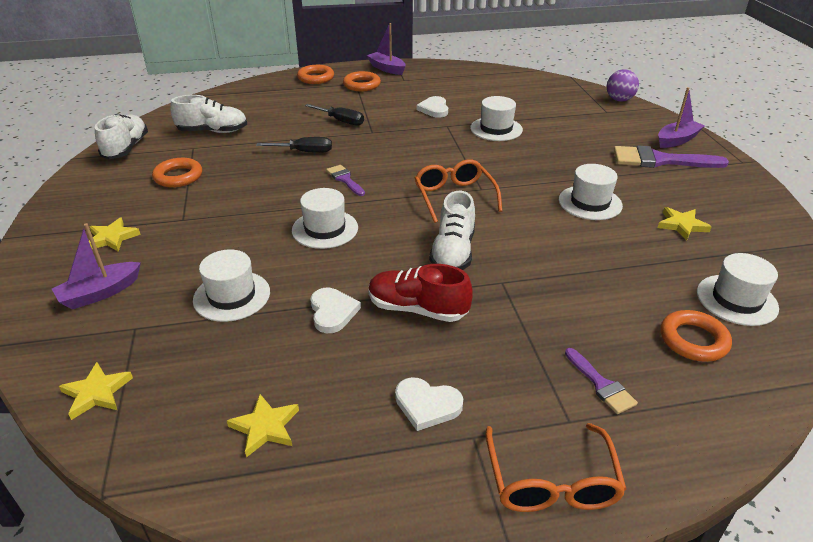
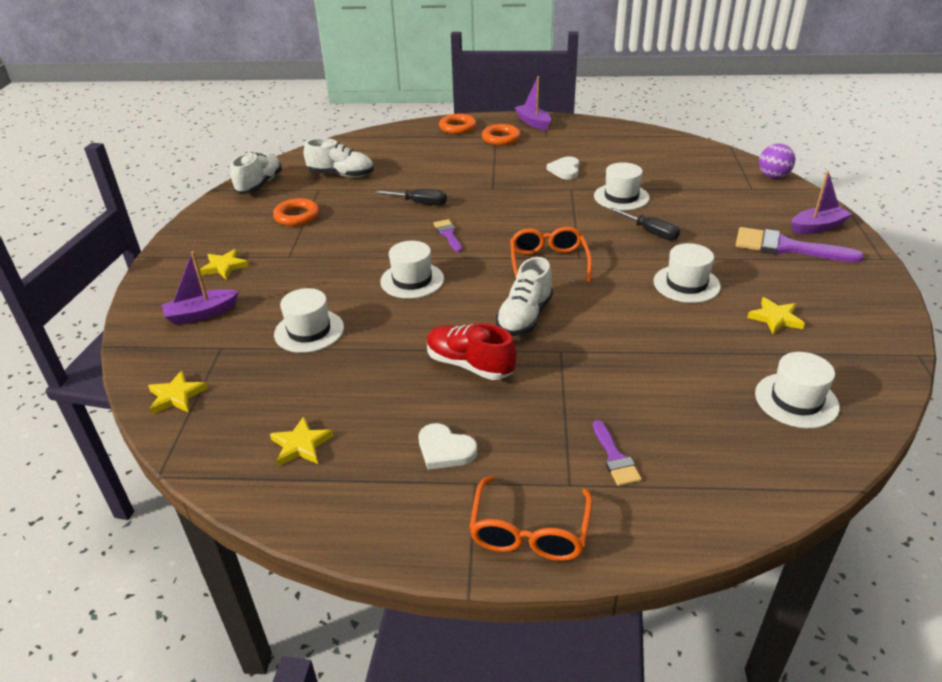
camera: 15 degrees right, 0 degrees up
(332, 312) = (392, 357): white heart -> none
(341, 121) = (466, 175): black screwdriver -> black screwdriver (650, 232)
(693, 340) = (729, 432): orange ring -> none

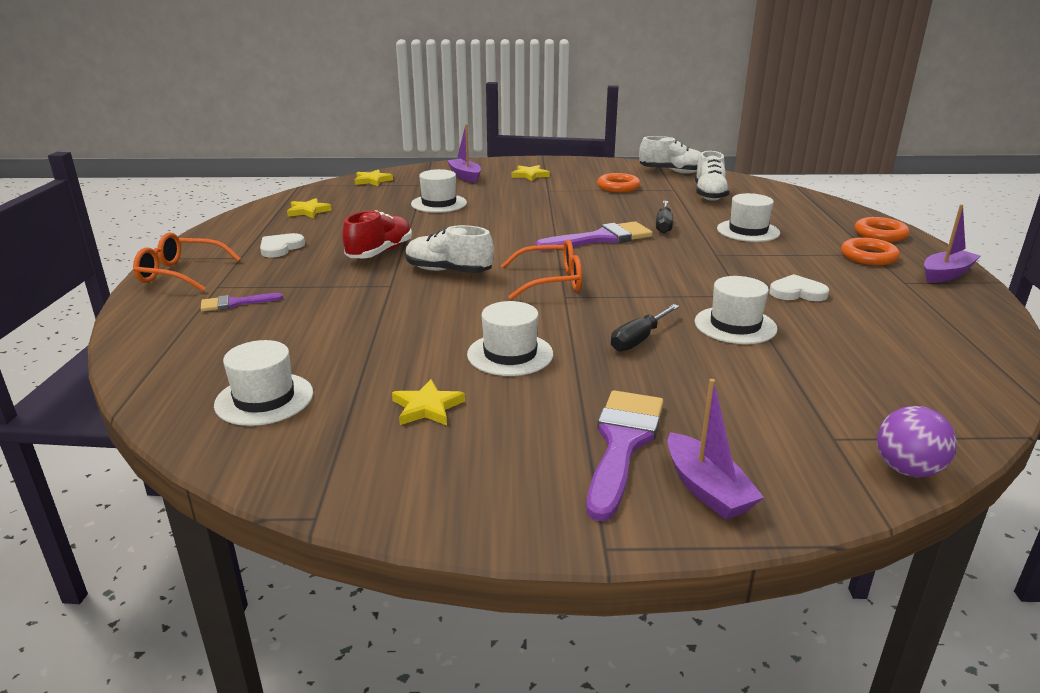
camera: 85 degrees right, 10 degrees down
(412, 280) = (513, 229): white hat -> white hat (748, 231)
(448, 234) = (601, 238): purple brush -> purple brush, size x1.87

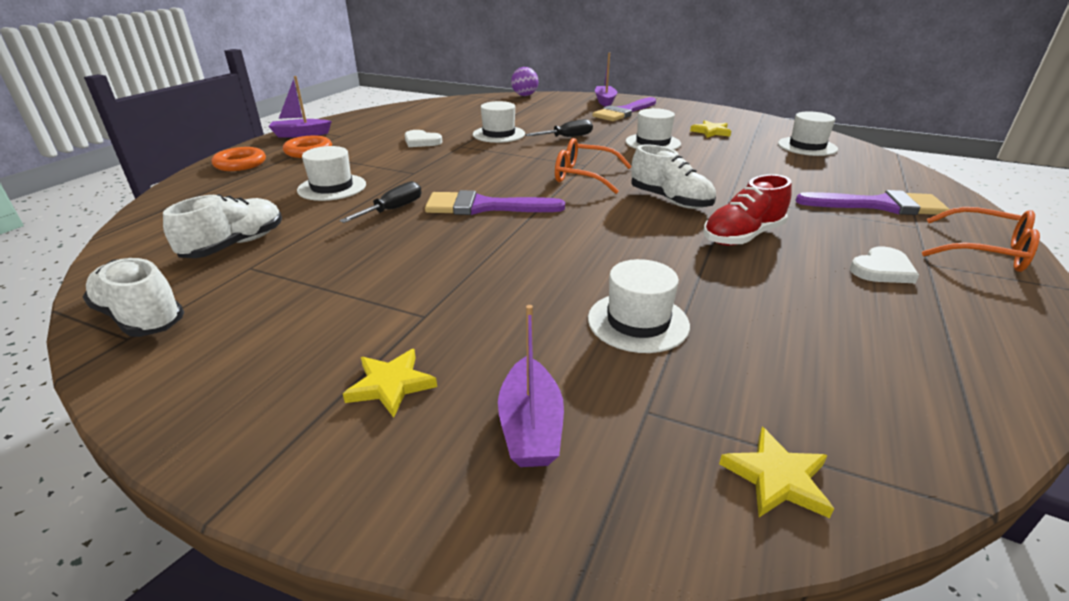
camera: 155 degrees left, 5 degrees up
(235, 303) = (879, 205): purple brush -> purple brush, size x1.87
(308, 211) = (890, 357): yellow star -> none
(618, 187) = (308, 294): orange ring -> none

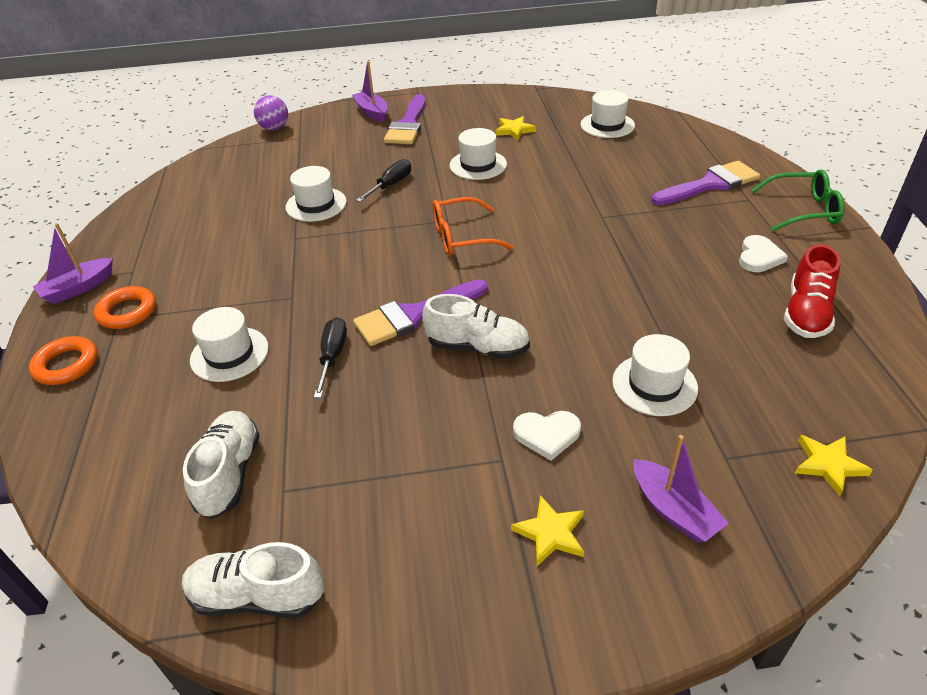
camera: 30 degrees left, 10 degrees up
(421, 141) = (244, 246): white heart -> white heart (547, 435)
(670, 200) = (561, 240): white shoe -> white shoe (477, 347)
(742, 236) = (648, 261): red shoe -> red shoe (806, 313)
(984, 251) = (802, 210): orange glasses -> green glasses

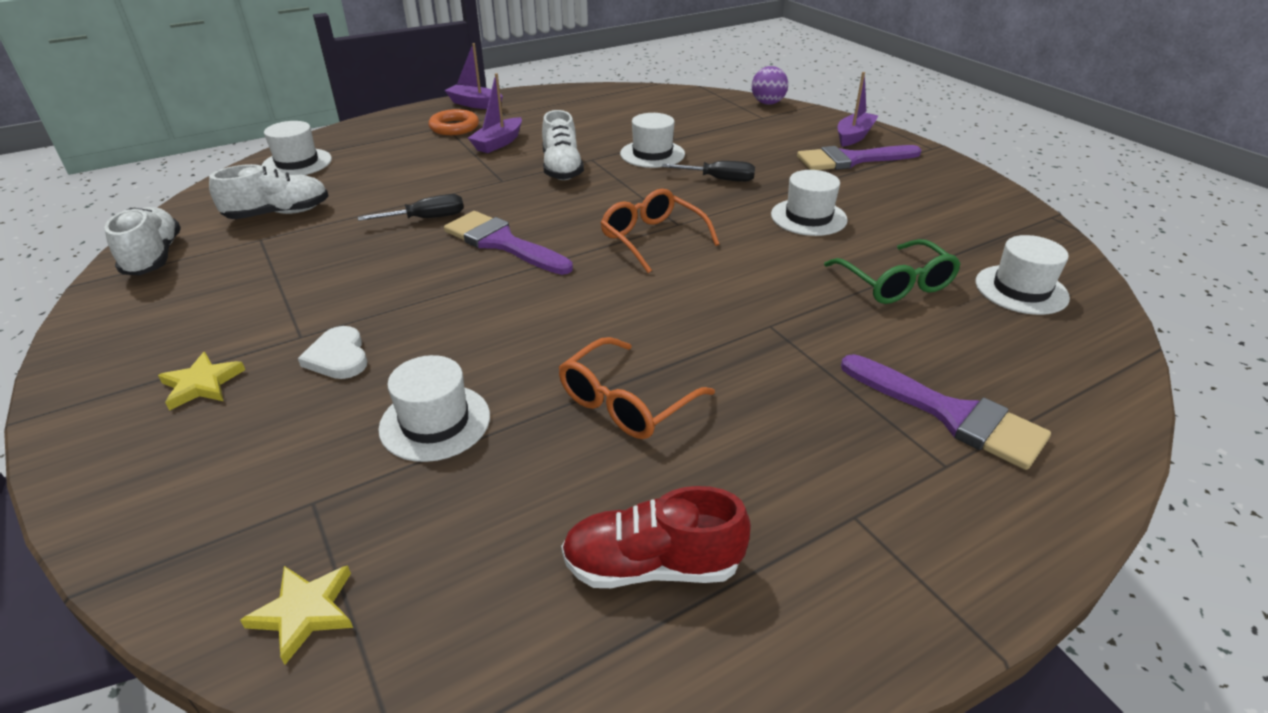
camera: 65 degrees right, 5 degrees down
(66, 365) = (387, 127): orange ring -> none
(229, 354) = (416, 176): white hat -> white hat (297, 163)
(477, 347) = (464, 288): white shoe -> white shoe (562, 169)
(514, 130) = (917, 223): yellow star -> none
(661, 292) = (627, 402): none -> orange glasses
(673, 510) = (227, 466): purple boat -> purple boat (498, 143)
(759, 257) = (777, 494): white heart -> none
(802, 210) = (973, 541): green glasses -> green glasses (895, 283)

